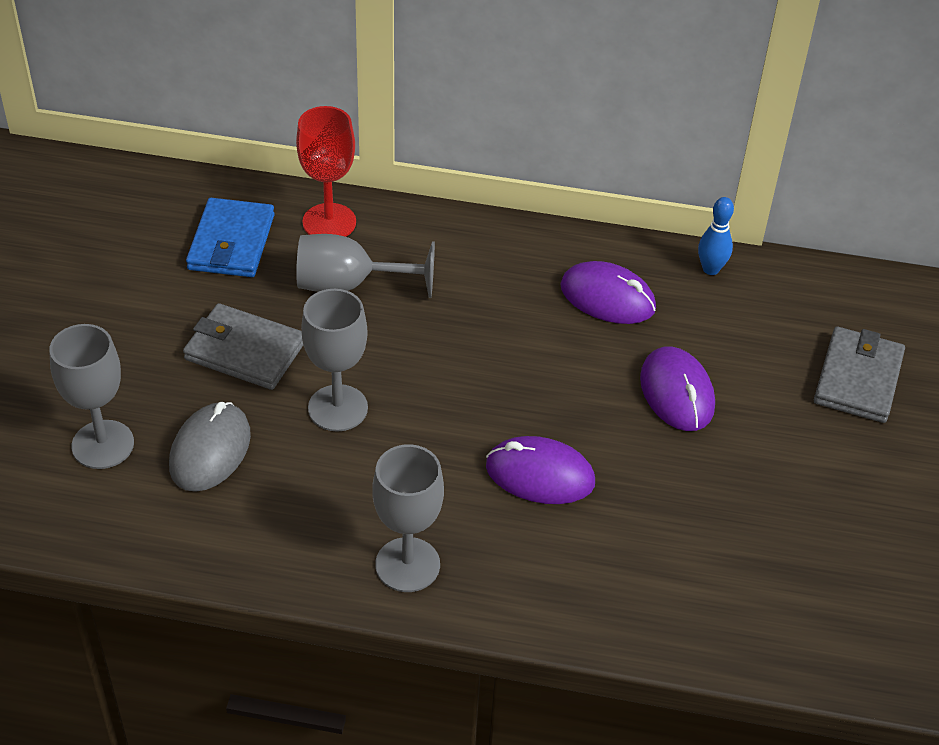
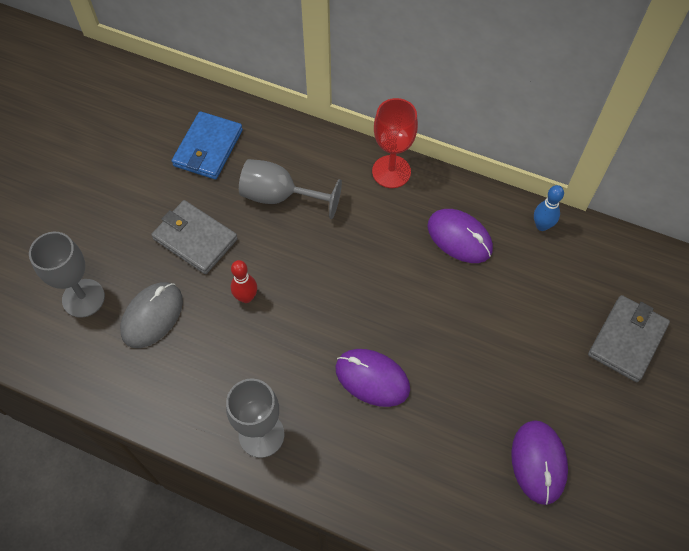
camera: 15 degrees right, 15 degrees up
(329, 222) = (279, 142): red goblet -> red goblet (391, 171)
(338, 408) = (246, 297): grey goblet -> red bowling pin
(677, 393) = (488, 327): purple mouse -> purple mouse (538, 462)

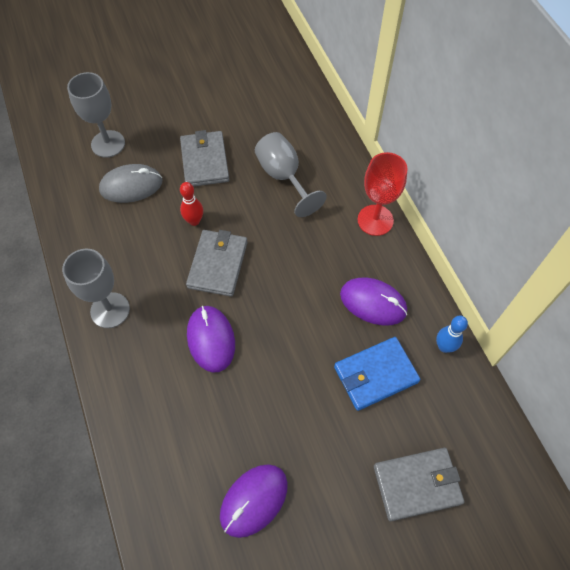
camera: 45 degrees right, 0 degrees up
(208, 148) = (273, 113): blue wallet -> blue wallet (375, 374)
(308, 315) = (218, 264): none -> grey wallet
(459, 237) = (373, 302): purple mouse -> purple mouse turned 60 degrees counterclockwise

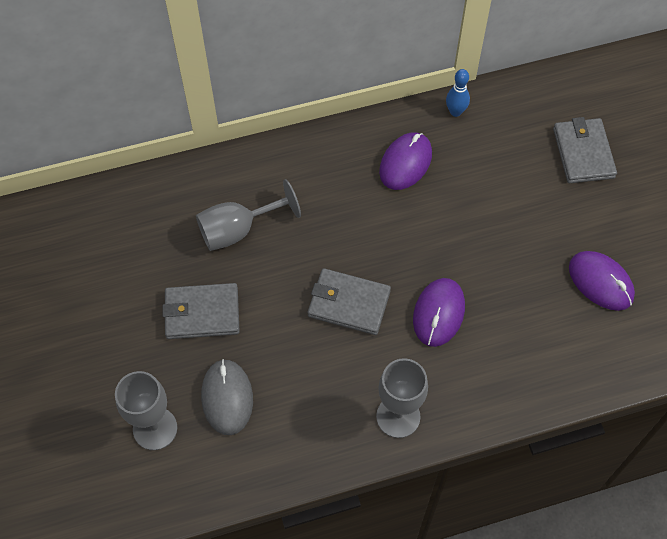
camera: 85 degrees left, 0 degrees up
(194, 221) = (288, 326): red bowling pin -> none
(211, 339) = (438, 313): purple mouse -> purple mouse turned 60 degrees counterclockwise
(375, 220) = (308, 148): red goblet -> none
(375, 374) = (481, 171): blue wallet -> none

